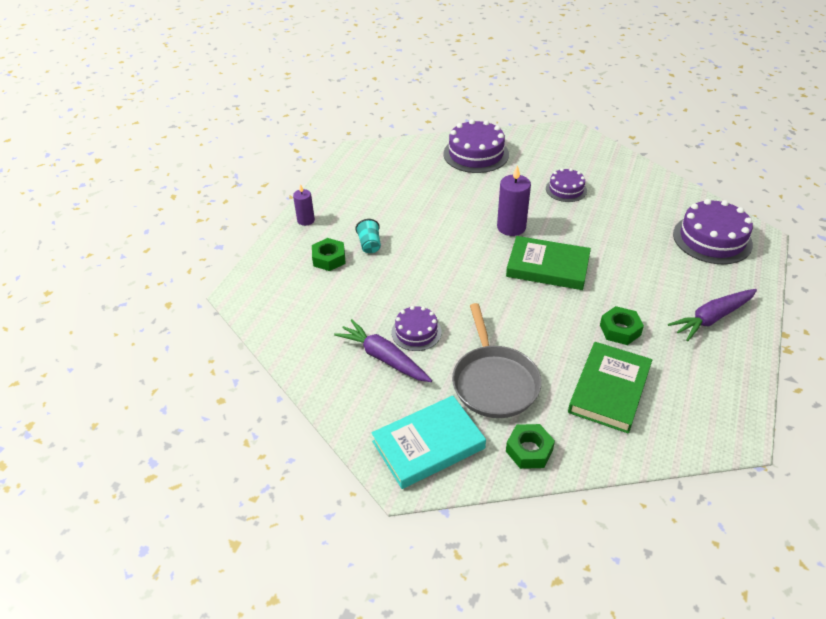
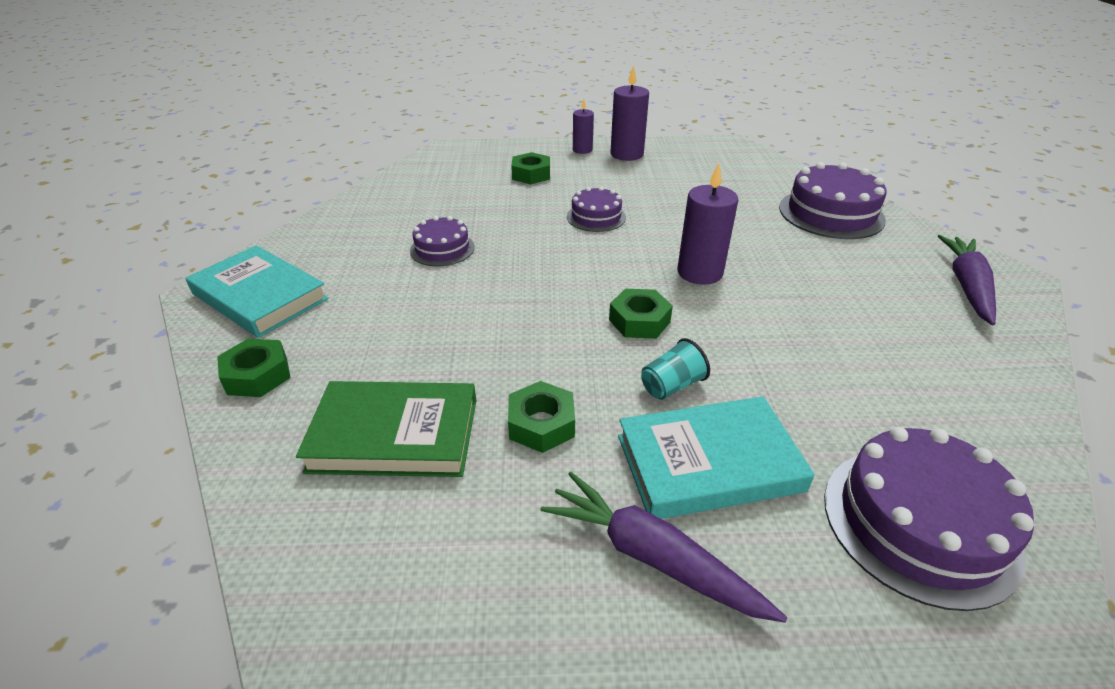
camera: 65 degrees right, 5 degrees down
(332, 201) = (627, 154): none -> purple candle
(369, 245) = (572, 189): turquoise cup -> turquoise cup (671, 385)
(383, 358) = (390, 239): purple carrot -> purple carrot (966, 286)
(494, 382) = (377, 321): grey pan -> none
(547, 267) = (639, 321): green book -> green nut
(566, 189) = (848, 303): purple cake -> purple cake (596, 217)
(664, 282) = (708, 463): none -> turquoise book

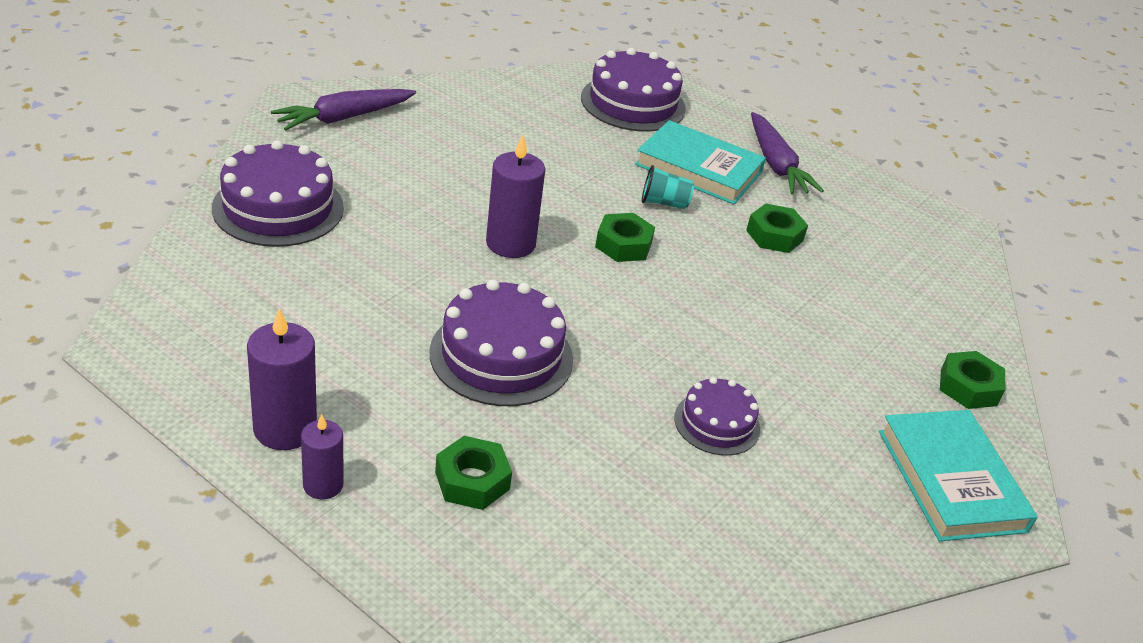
camera: 145 degrees left, 0 degrees up
(394, 435) = (877, 285): green book -> none
(596, 217) = (501, 355): purple cake -> purple cake, size x1.71

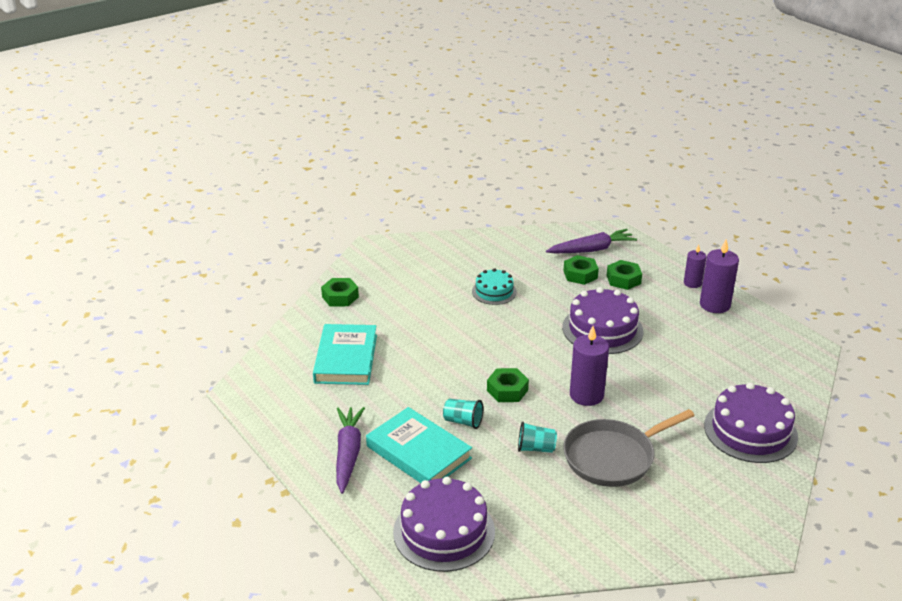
camera: 160 degrees left, 5 degrees down
(344, 118) = (716, 520): purple carrot -> purple carrot (591, 250)
(465, 172) = (613, 457): none -> grey pan
(562, 177) = (535, 448): none -> turquoise cup
(717, 423) = (494, 291): purple cake -> turquoise cake
(774, 235) = (393, 391): green nut -> green nut (580, 274)
(951, 480) = (388, 262): turquoise book -> turquoise book (346, 359)

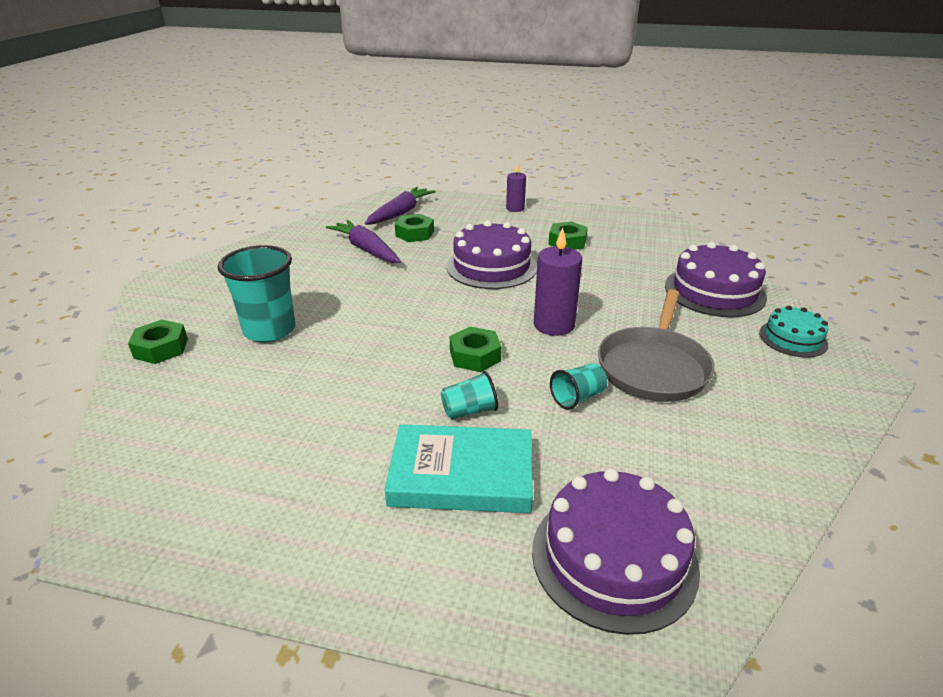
camera: 40 degrees left, 0 degrees up
(346, 359) = (240, 412): turquoise book -> none
(348, 454) = (372, 532): purple carrot -> purple carrot (366, 249)
(407, 312) = (269, 330): none -> turquoise cup
(494, 291) = (348, 275): turquoise cake -> turquoise cake (793, 338)
(623, 279) = (457, 224): green nut -> green nut (567, 242)
(714, 305) = (553, 216): purple candle -> none

